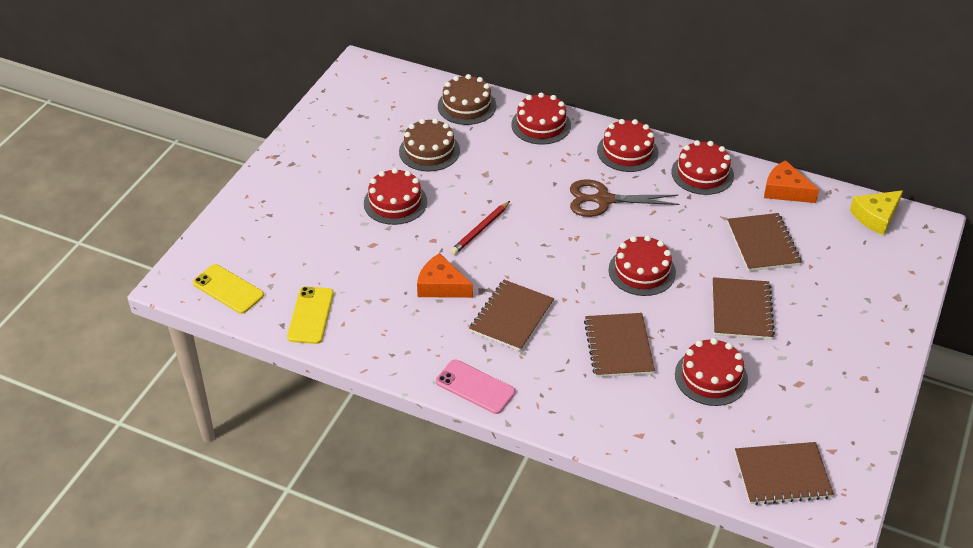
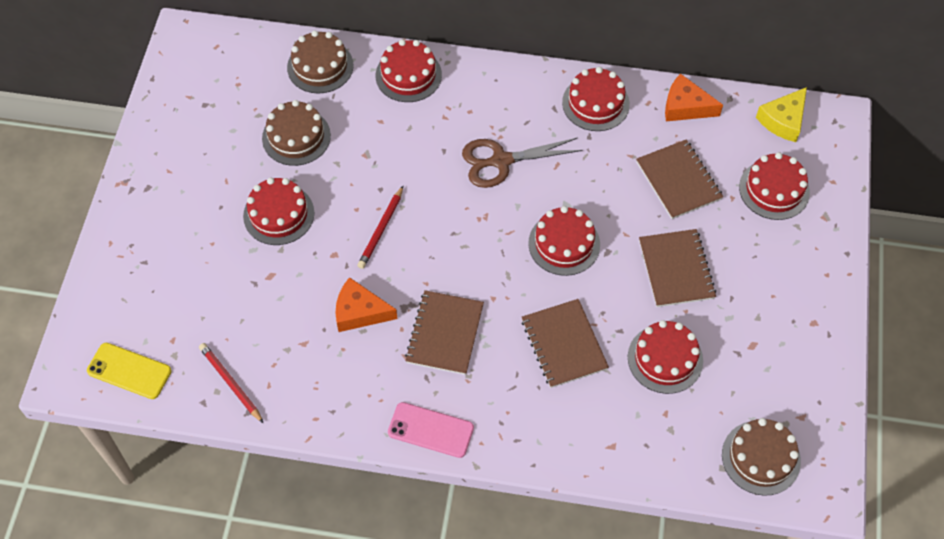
camera: 15 degrees left, 15 degrees up
(311, 315) = (230, 383): yellow phone -> red pencil
(627, 151) = (510, 91): red cake -> red cake (774, 189)
(782, 475) = (761, 457): brown notebook -> brown cake

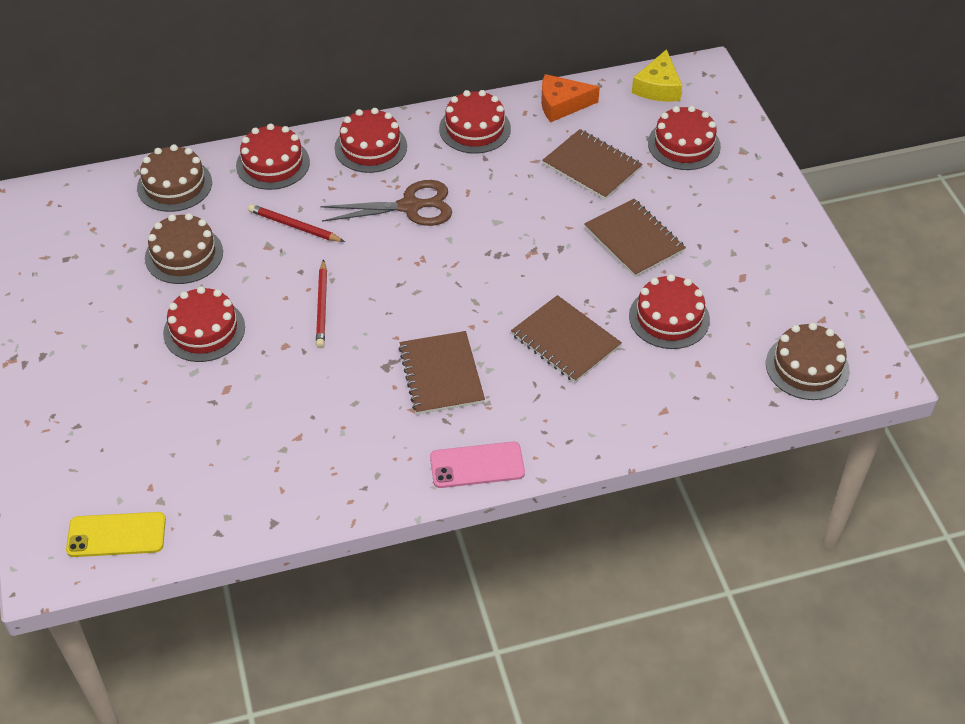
camera: 25 degrees left, 10 degrees down
(230, 383) = (238, 503): red pencil -> red pencil (294, 226)
(360, 312) = (341, 387): orange cheese -> none
(501, 161) = (410, 206): brown scissors -> brown scissors turned 150 degrees counterclockwise
(564, 244) = (514, 255): red cake -> red cake (370, 147)

